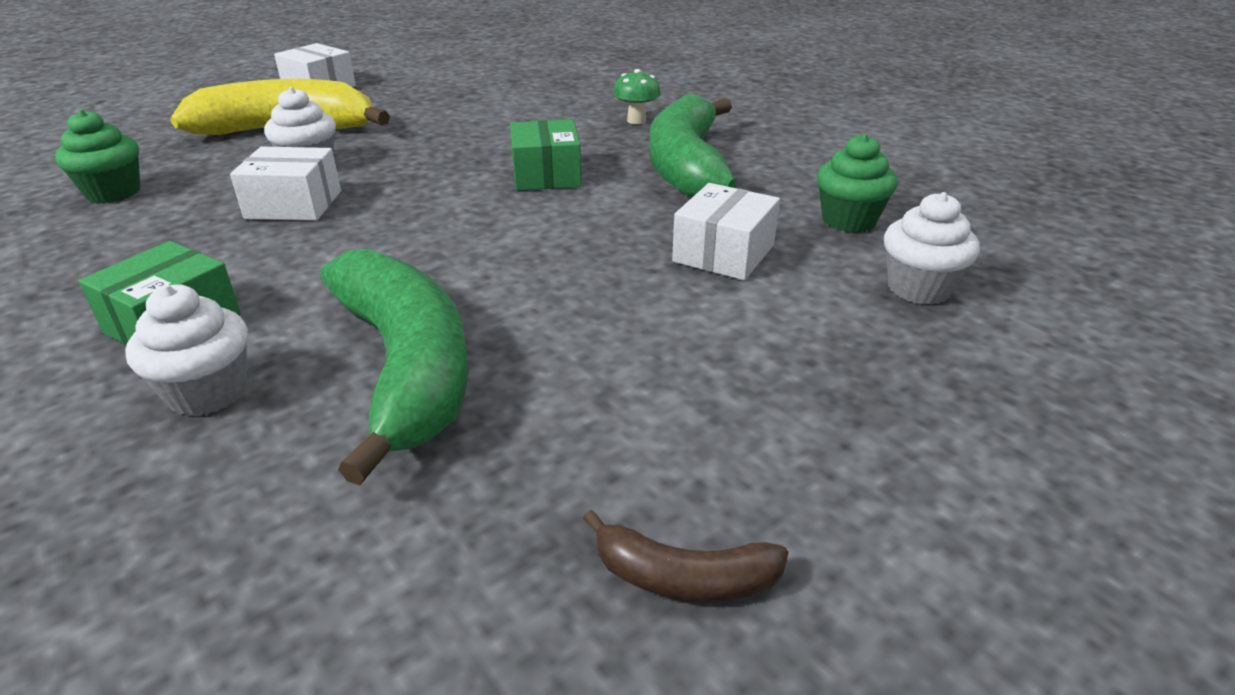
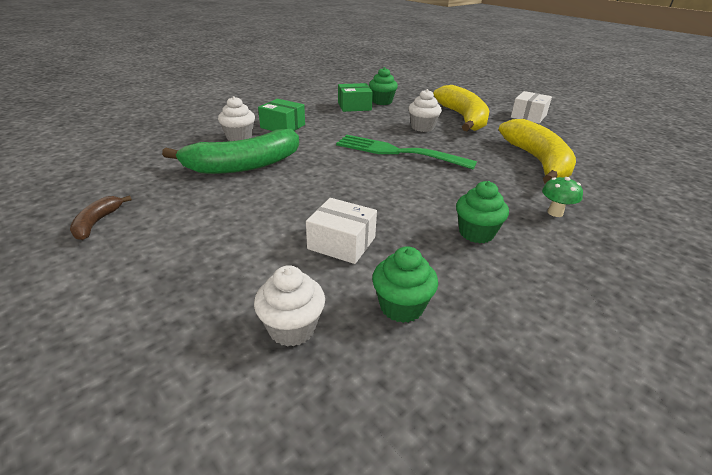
camera: 85 degrees right, 0 degrees up
(294, 204) = (379, 130): white box -> none
(415, 194) = (398, 152): none -> green fork
(492, 107) = (537, 161): none -> yellow banana
(546, 175) = (437, 183): green box -> green box (354, 106)
(686, 166) = (476, 233): green banana -> green cupcake

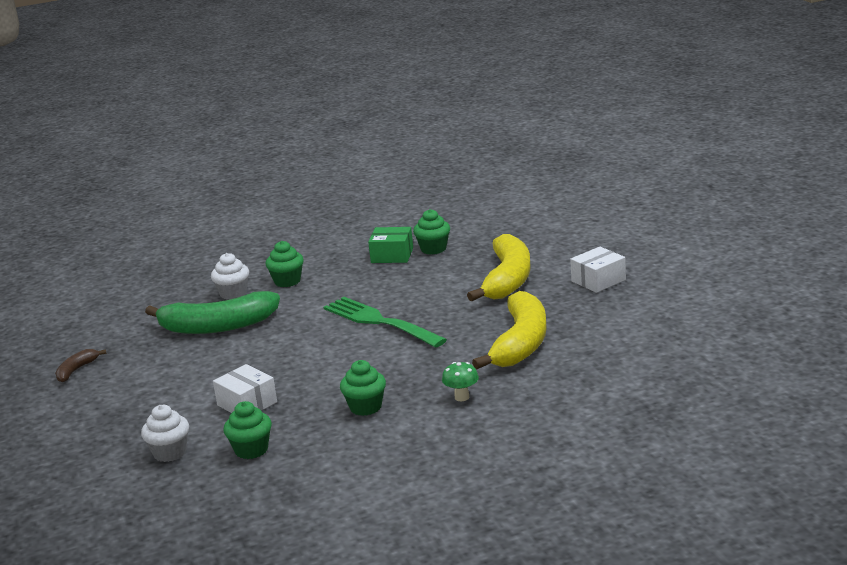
camera: 25 degrees right, 10 degrees down
(283, 126) = (287, 281): green box -> green cupcake
(422, 127) = (442, 291): white cupcake -> none

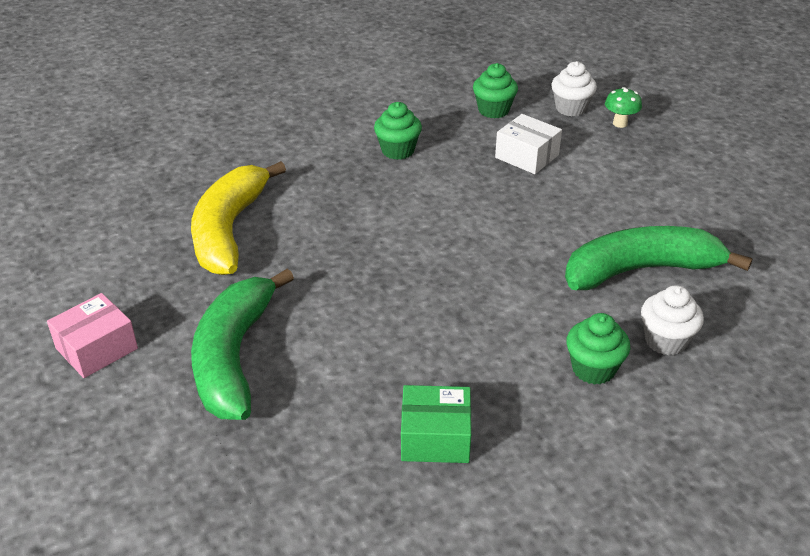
camera: 170 degrees right, 15 degrees up
(76, 370) = (769, 202): brown banana -> none
(380, 322) = (414, 272): green fork -> none
(433, 249) = (362, 455): green cupcake -> none
(462, 397) = (299, 160): green mushroom -> green mushroom (620, 123)
(508, 279) = (234, 357): yellow banana -> green banana
(598, 280) = (97, 348): white box -> pink box

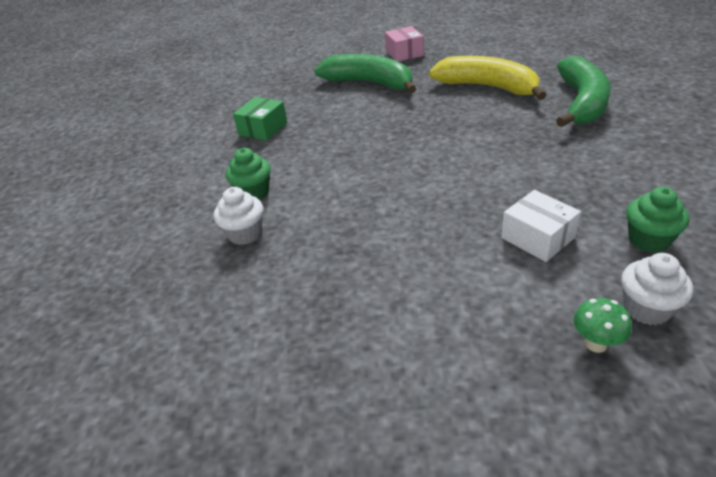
camera: 120 degrees right, 0 degrees up
(398, 150) = (573, 163): green cupcake -> none
(527, 156) = (537, 237): white box -> white box turned 75 degrees clockwise
(640, 270) = (324, 251): green banana -> green banana (582, 103)

